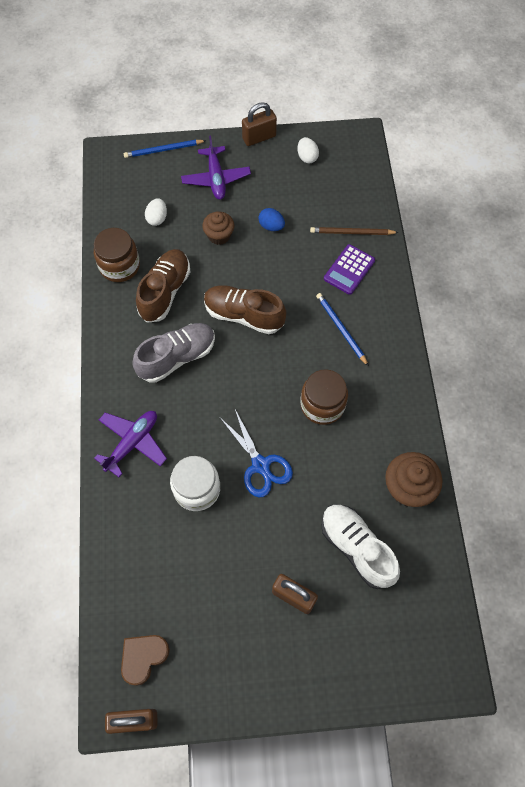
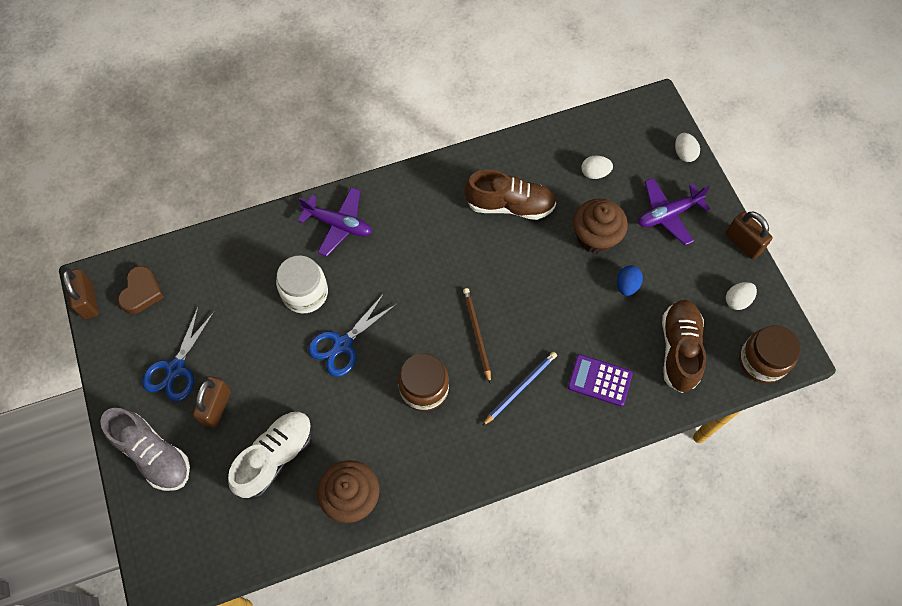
camera: 75 degrees right, 0 degrees up
(119, 266) = (526, 156): brown jar -> brown jar (761, 361)
(143, 657) = (142, 292): brown heart -> brown heart turned 75 degrees clockwise
(163, 150) = (684, 154): blue pencil -> white egg
(177, 357) = (438, 237): grey shoe -> grey shoe (153, 454)
(219, 235) = (595, 237): brown cupcake -> brown cupcake, size x1.51
(241, 632) = (176, 368): none -> blue scissors
(244, 315) = (506, 286): brown shoe -> brown shoe (679, 350)
(351, 233) = (650, 372): brown pencil -> brown pencil (476, 334)

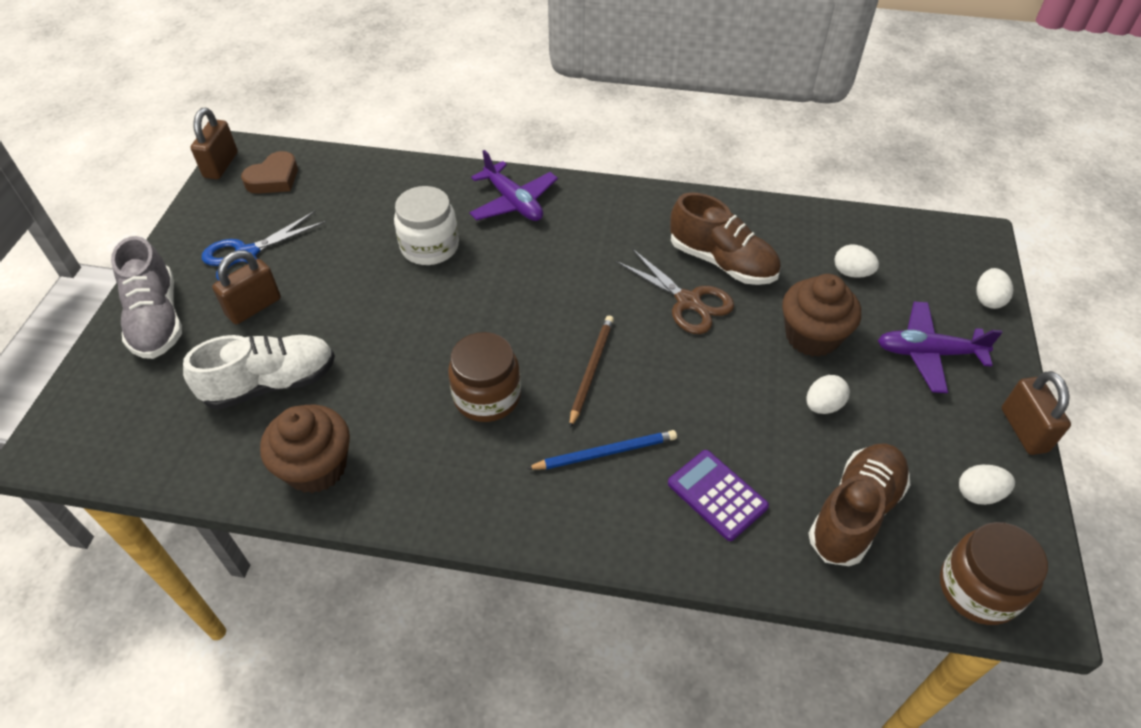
camera: 30 degrees right, 15 degrees down
(343, 344) = (431, 310): blue scissors -> none
(506, 249) = (688, 301): none -> brown scissors
(627, 285) = (823, 405): blue egg -> white egg

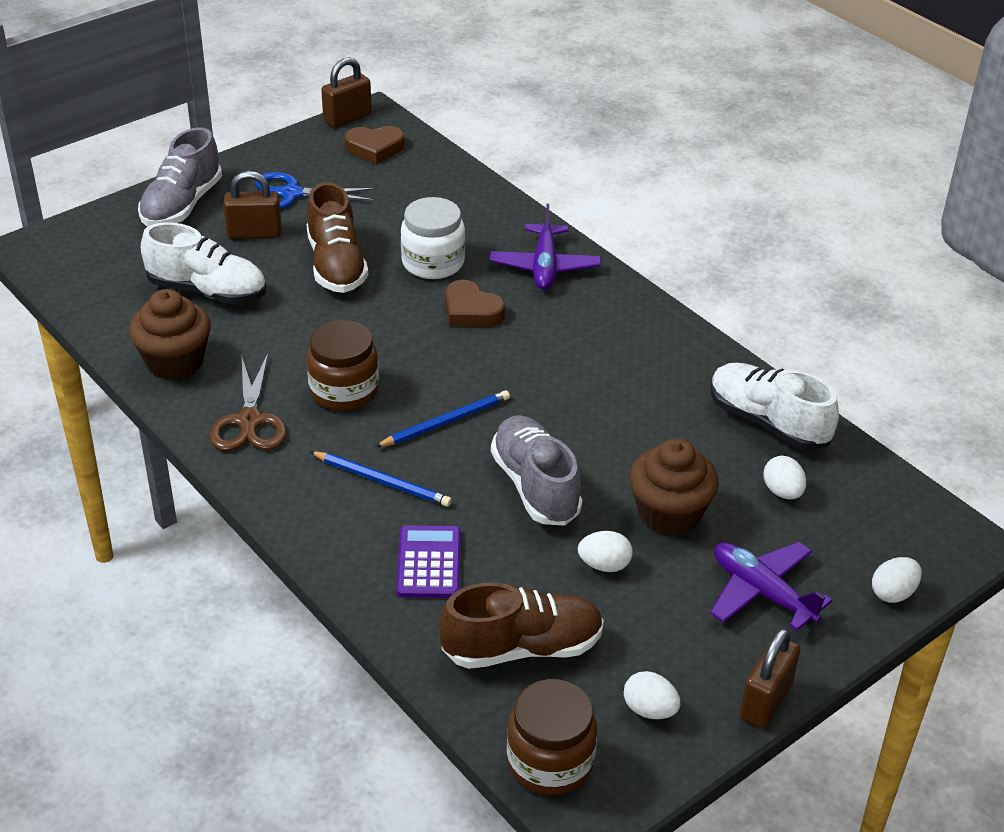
camera: 40 degrees right, 10 degrees down
(503, 268) = (471, 311): none -> brown heart
(591, 370) = (446, 422): brown pencil -> blue pencil
(688, 301) = (594, 423): brown scissors -> brown scissors (249, 421)
(710, 377) = (535, 486): none -> grey shoe
(722, 262) = (668, 412): brown shoe -> brown shoe (336, 265)
(785, 229) = (768, 422): none -> white shoe

